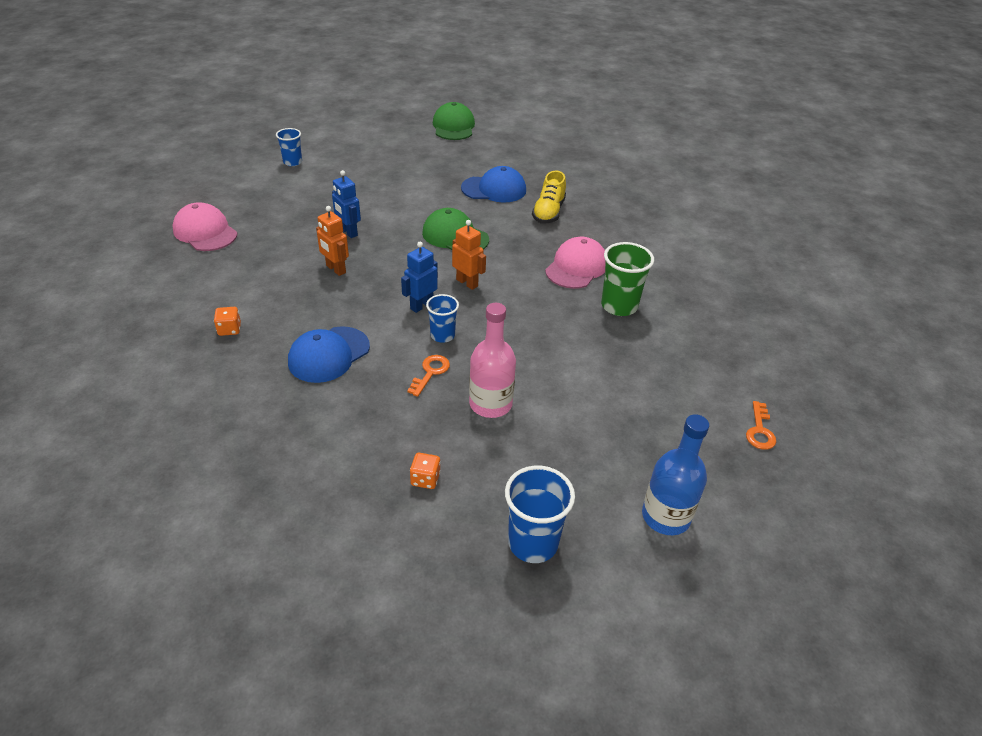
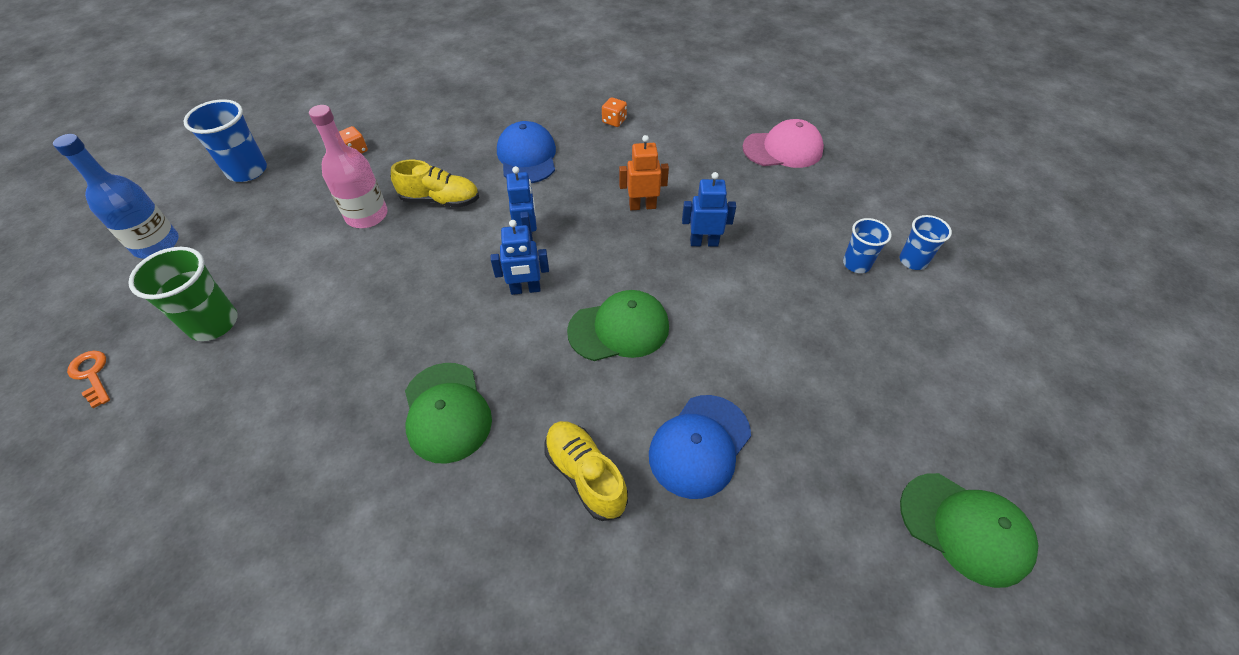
camera: 130 degrees right, 10 degrees up
(430, 372) = (440, 200): orange key -> yellow shoe
(442, 335) = (473, 230): blue cup -> blue cup (856, 264)
(467, 283) = (525, 289): orange robot -> blue robot
(576, 267) = (446, 412): pink cap -> green cap
(619, 306) = (345, 400): green cup -> green cup (213, 323)

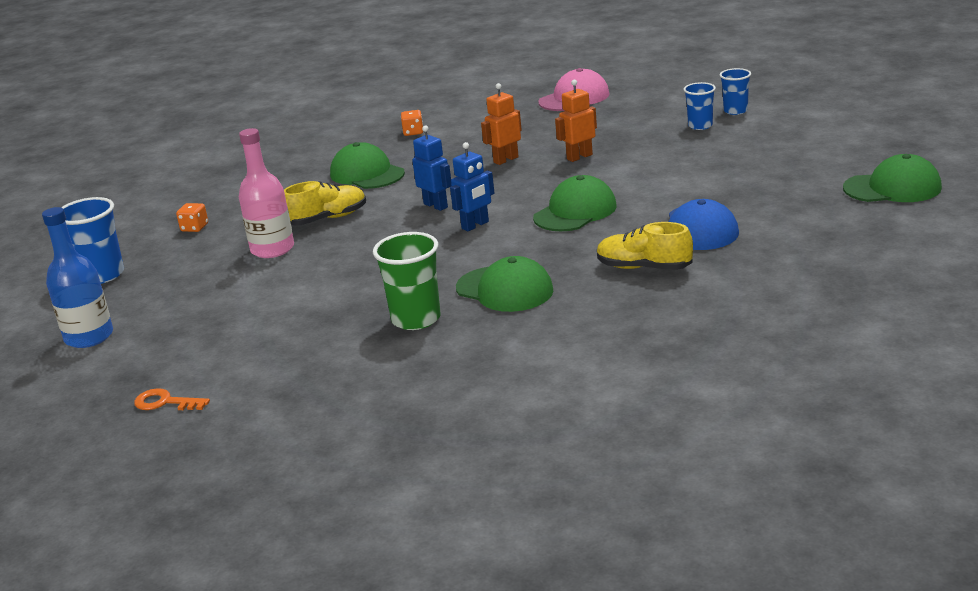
camera: 30 degrees left, 25 degrees down
(213, 323) = (232, 341): green cup -> green cup (416, 319)
(527, 157) = (367, 174): blue cap -> green cap
(704, 242) = (579, 157): blue robot -> orange robot

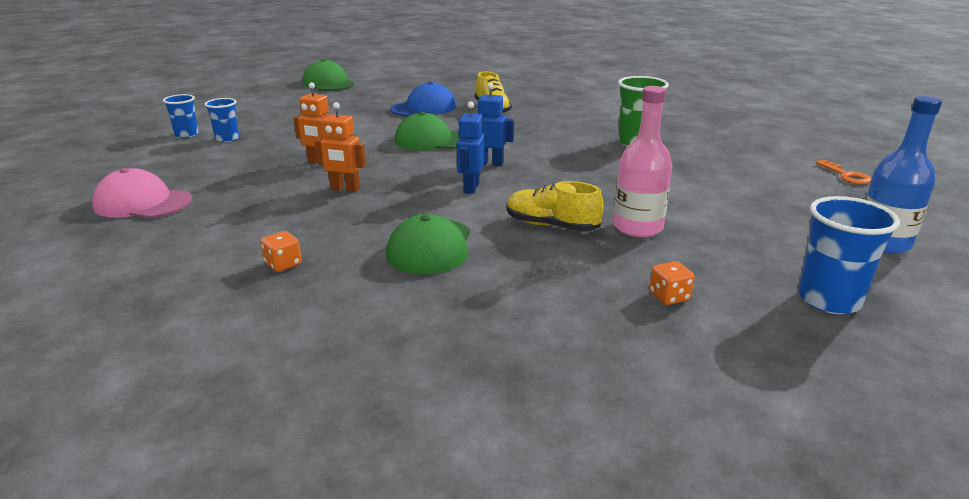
camera: 130 degrees left, 0 degrees up
(504, 289) = (566, 132): green cap -> none

